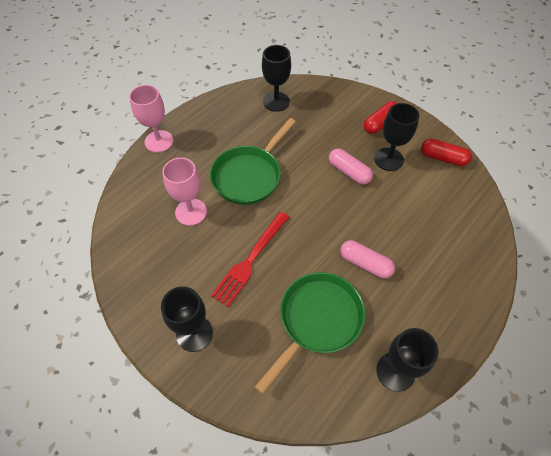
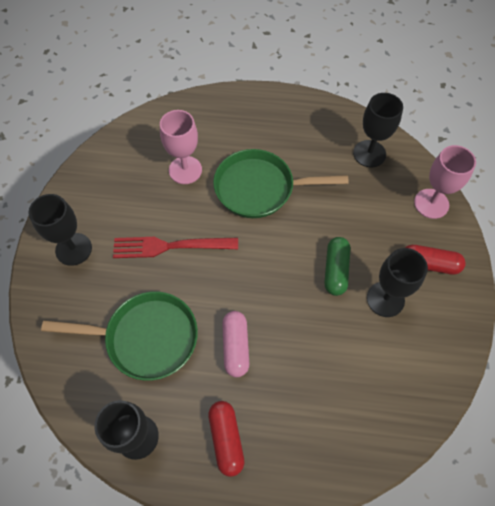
camera: 55 degrees right, 5 degrees up
(159, 141) = (240, 97): pink goblet -> pink goblet (431, 203)
(349, 172) = (335, 270): pink capsule -> green capsule
(443, 158) = (436, 354): red capsule -> red capsule (226, 439)

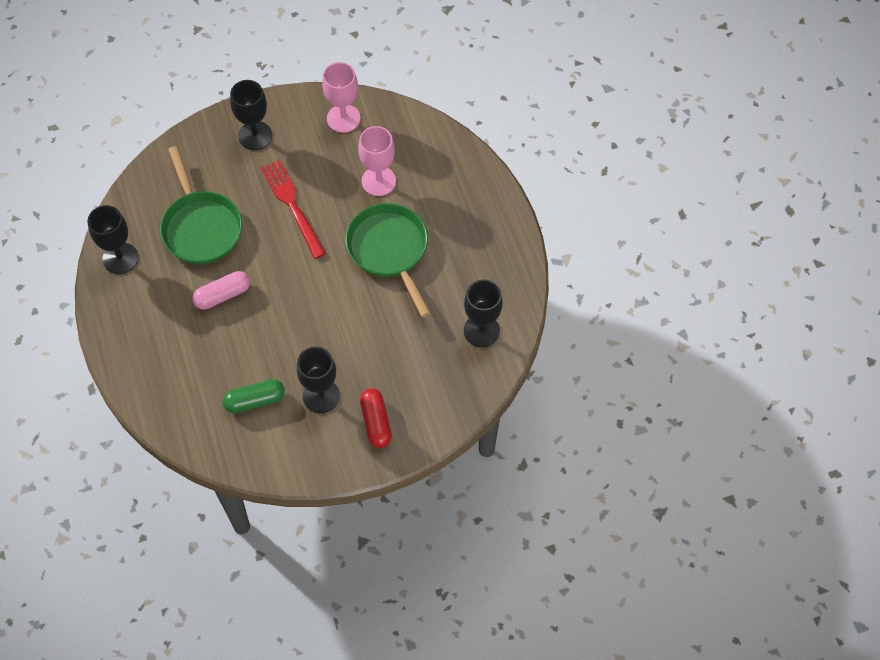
camera: 65 degrees right, 0 degrees up
(226, 439) = (144, 320): red capsule -> none
(335, 270) = (331, 345): green capsule -> green capsule (255, 400)
(431, 203) = (447, 405): pink goblet -> pink goblet (343, 118)

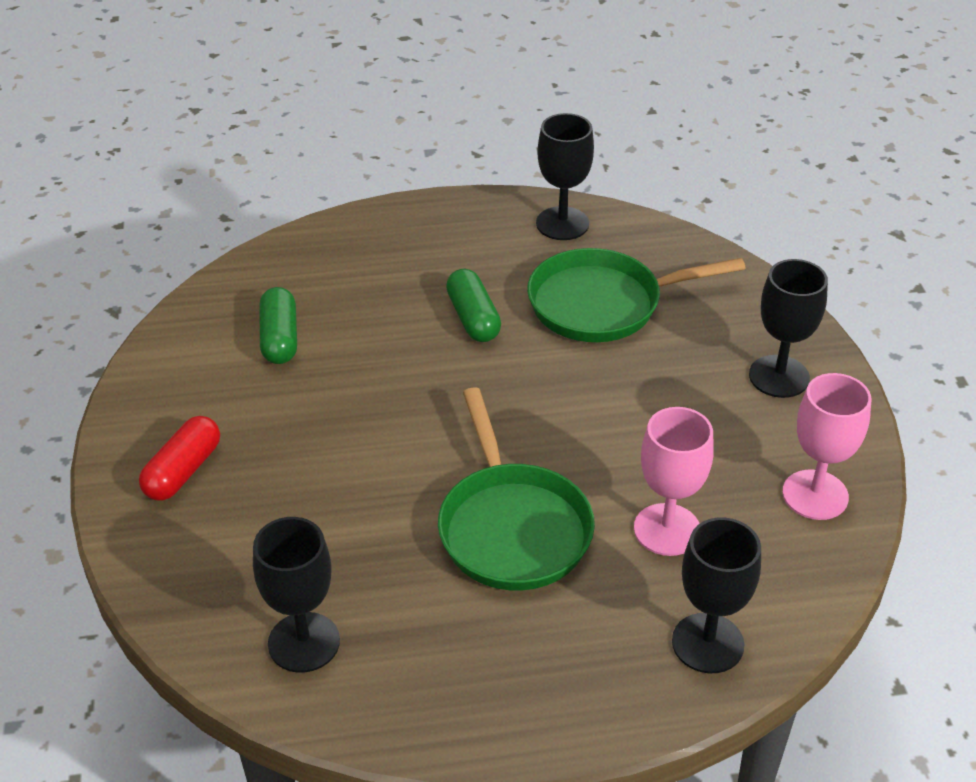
camera: 100 degrees right, 20 degrees down
(222, 295) = (473, 318): pink capsule -> green capsule
(292, 205) = (629, 409): red fork -> none
(321, 396) = (258, 410): black goblet -> black goblet (707, 643)
(376, 422) = (183, 471): red capsule -> red capsule turned 60 degrees counterclockwise
(389, 250) = (512, 528): green pan -> green pan turned 90 degrees clockwise

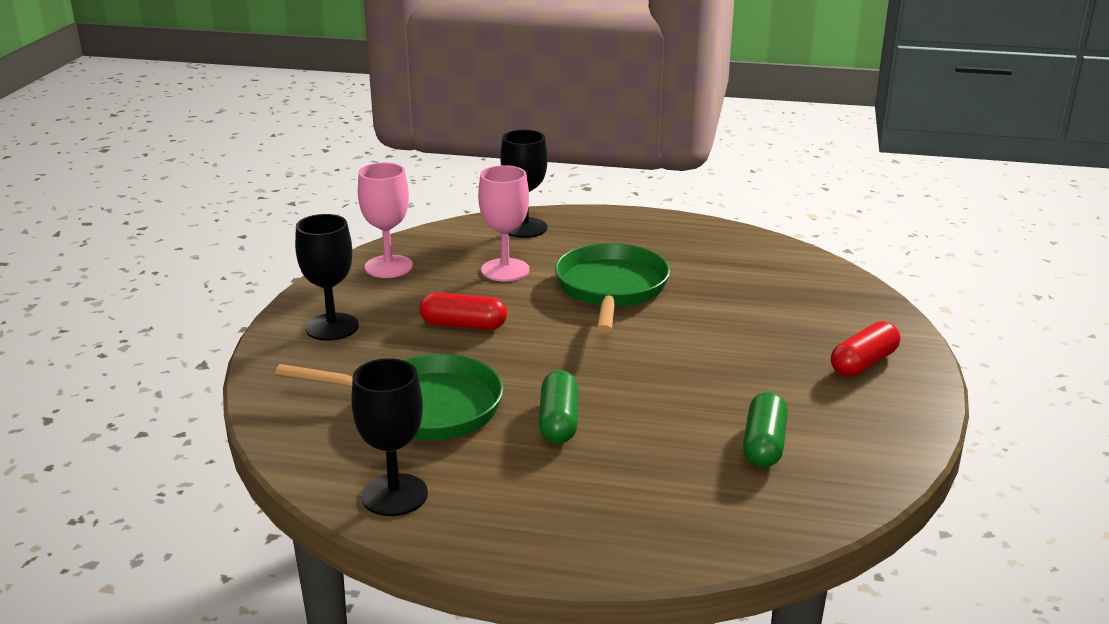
camera: 160 degrees left, 15 degrees down
(304, 642) = (776, 267): black goblet -> none
(645, 416) = (463, 325): none -> red capsule

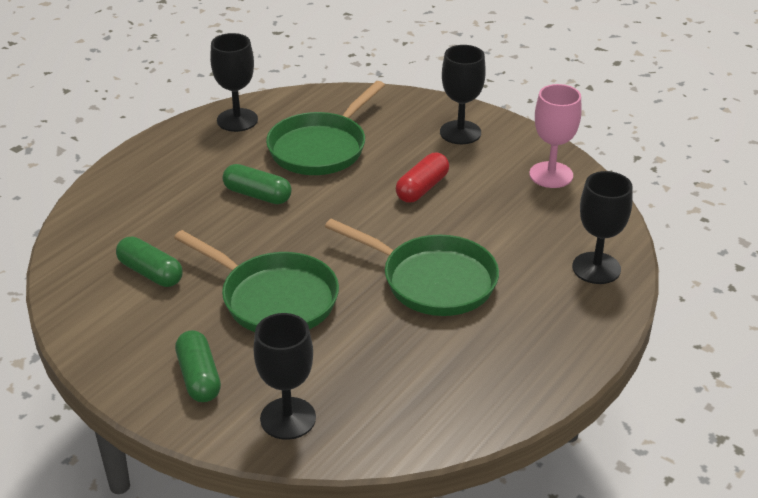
camera: 115 degrees right, 10 degrees up
(505, 270) = (508, 232): pink goblet -> none
(720, 358) = (274, 299): none -> green pan
(851, 310) = (288, 418): none -> black goblet
(863, 363) = (199, 377): red capsule -> green capsule

